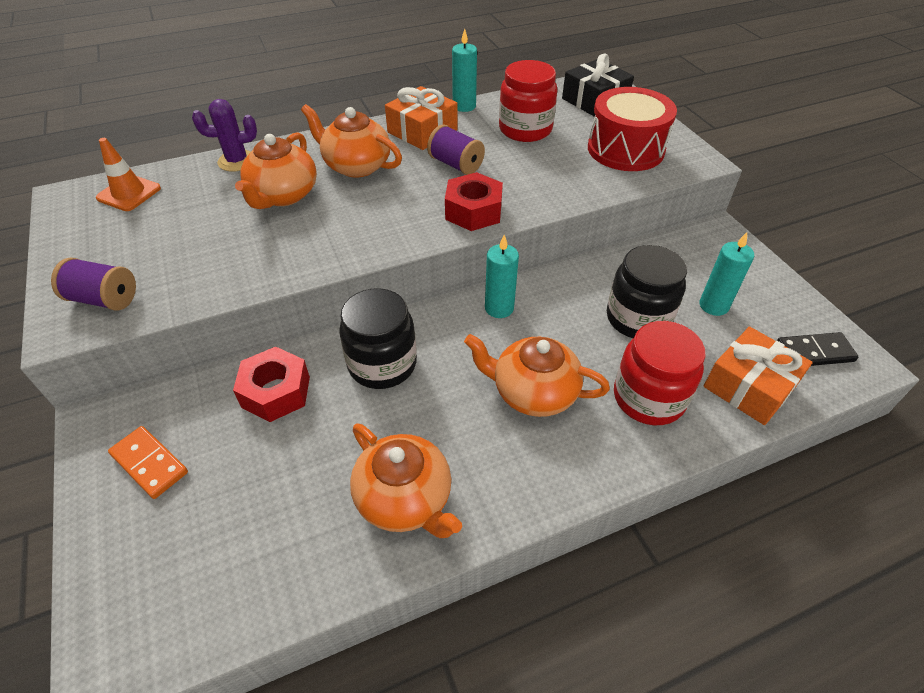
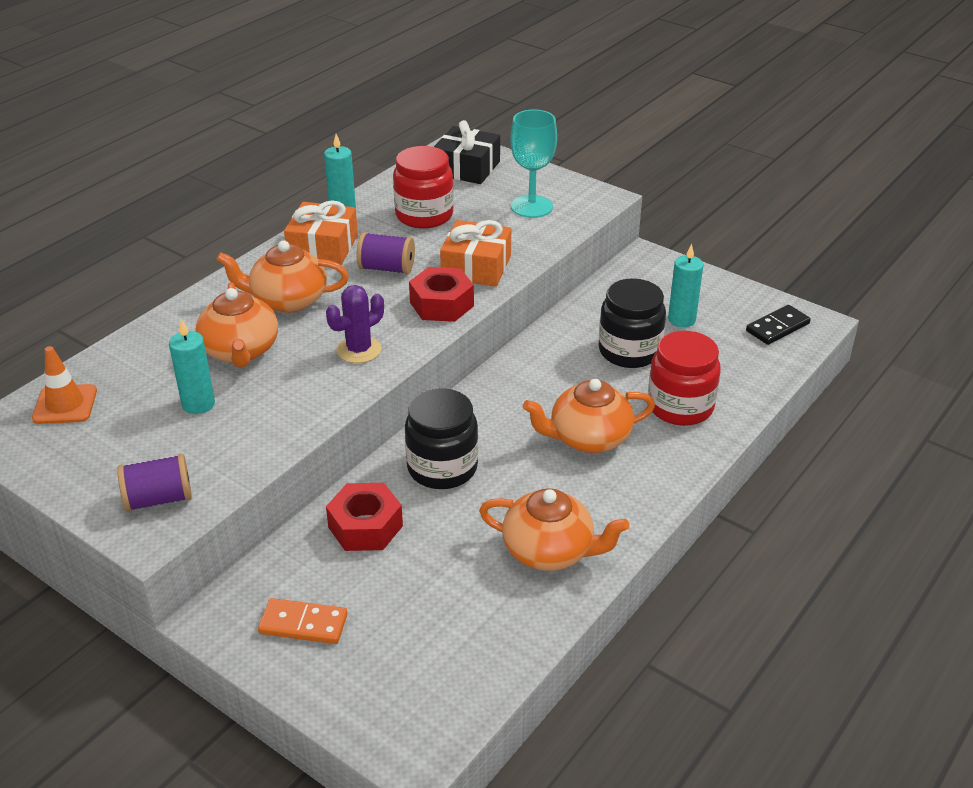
camera: 30 degrees left, 10 degrees down
(237, 161) = (153, 336): purple cactus -> purple cactus (359, 350)
(499, 308) = (507, 386): turquoise candle -> turquoise candle (198, 404)
(625, 149) = (531, 206): red drum -> turquoise goblet
(749, 386) = (747, 370): orange gift -> orange gift (476, 267)

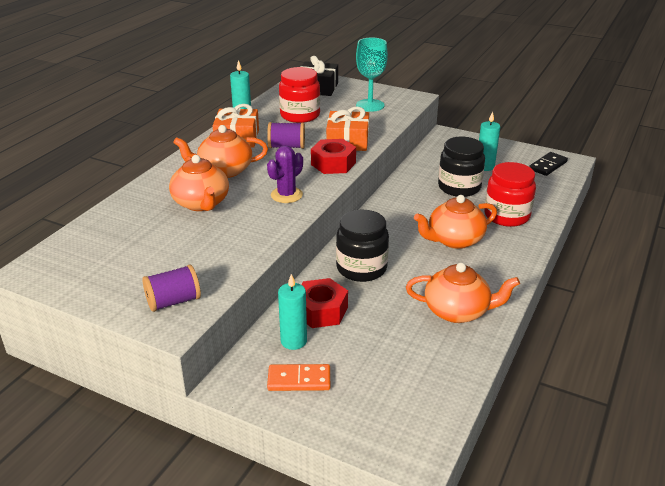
camera: 10 degrees left, 5 degrees down
(65, 405) = (80, 248): orange traffic cone -> none
(198, 404) = (182, 238): turquoise candle -> turquoise candle (293, 341)

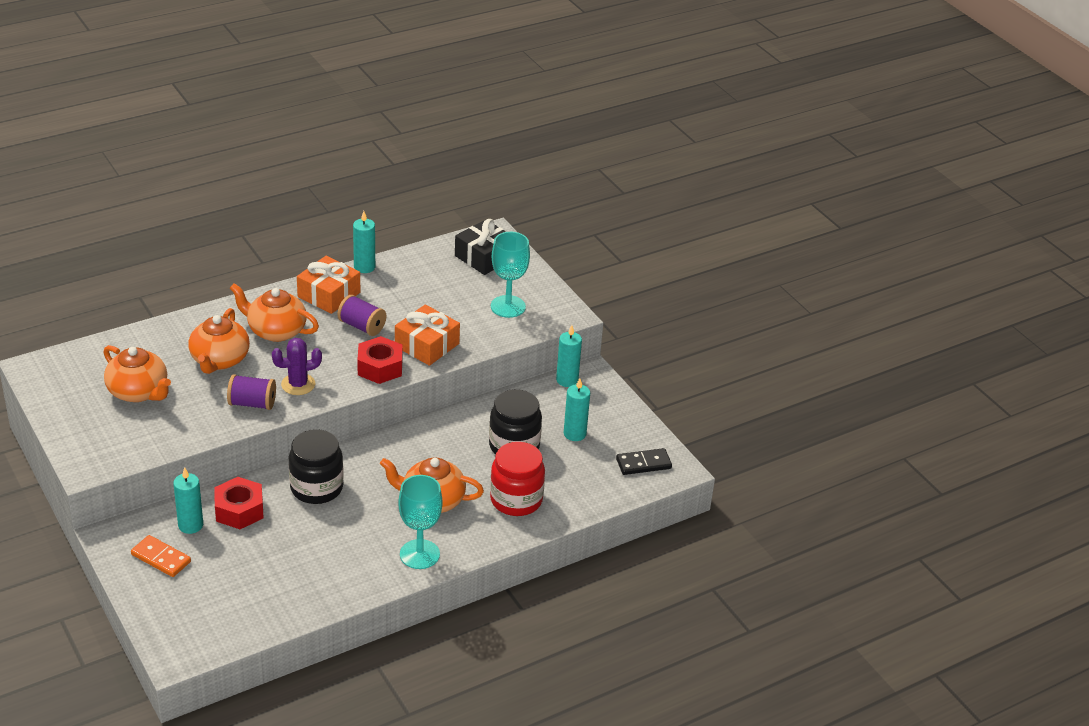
camera: 30 degrees right, 5 degrees up
(174, 301) = (106, 447): purple spool -> purple spool (252, 403)
(300, 115) = (421, 290): red jar -> none
(437, 142) = (567, 380): none -> turquoise candle
(457, 311) = (345, 567): orange teapot -> orange teapot (139, 392)
(495, 277) = (419, 554): none -> turquoise goblet

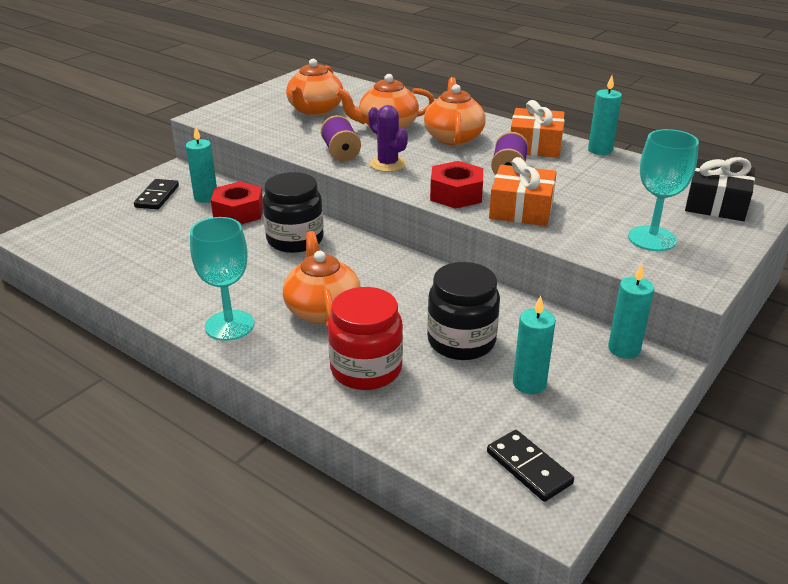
camera: 70 degrees right, 5 degrees down
(161, 558) = (157, 196): orange domino -> black domino

